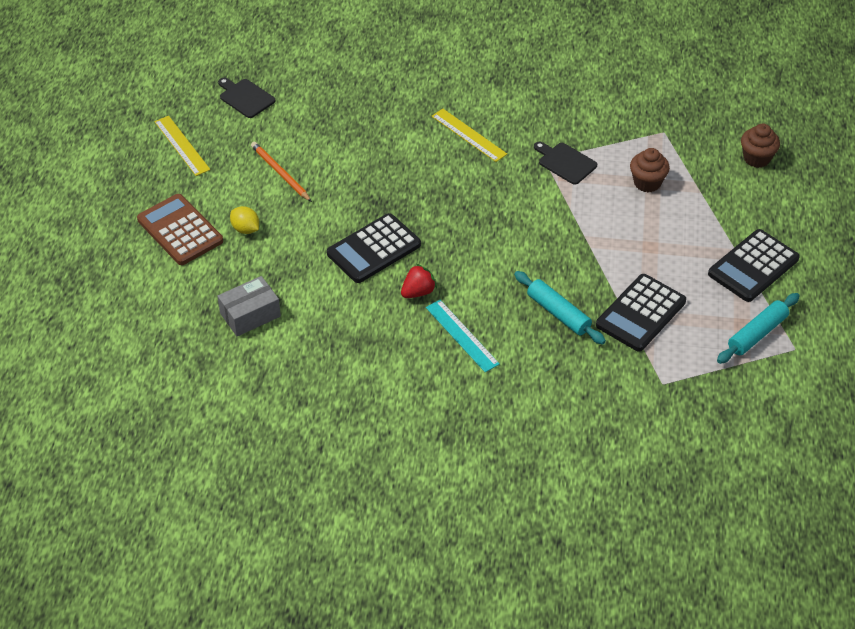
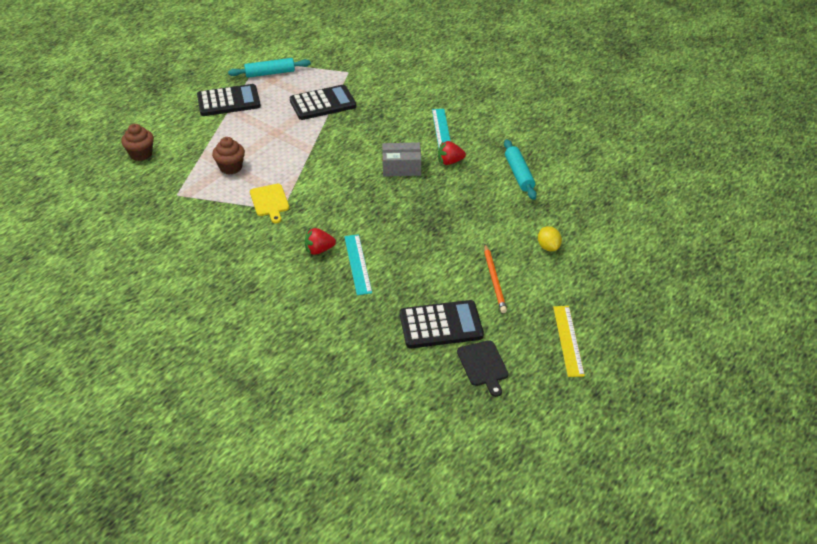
camera: 150 degrees left, 5 degrees down
(180, 230) = (602, 266): brown calculator -> none
(250, 315) = (576, 189): grey box -> grey box (401, 167)
(374, 249) = (460, 197): black calculator -> black calculator (441, 325)
(421, 137) = (357, 264): none -> turquoise ruler
(469, 135) = (319, 250): yellow ruler -> red strawberry
(558, 313) = (371, 120): turquoise rolling pin -> turquoise rolling pin (519, 174)
(565, 162) = (270, 202): black cutting board -> yellow cutting board

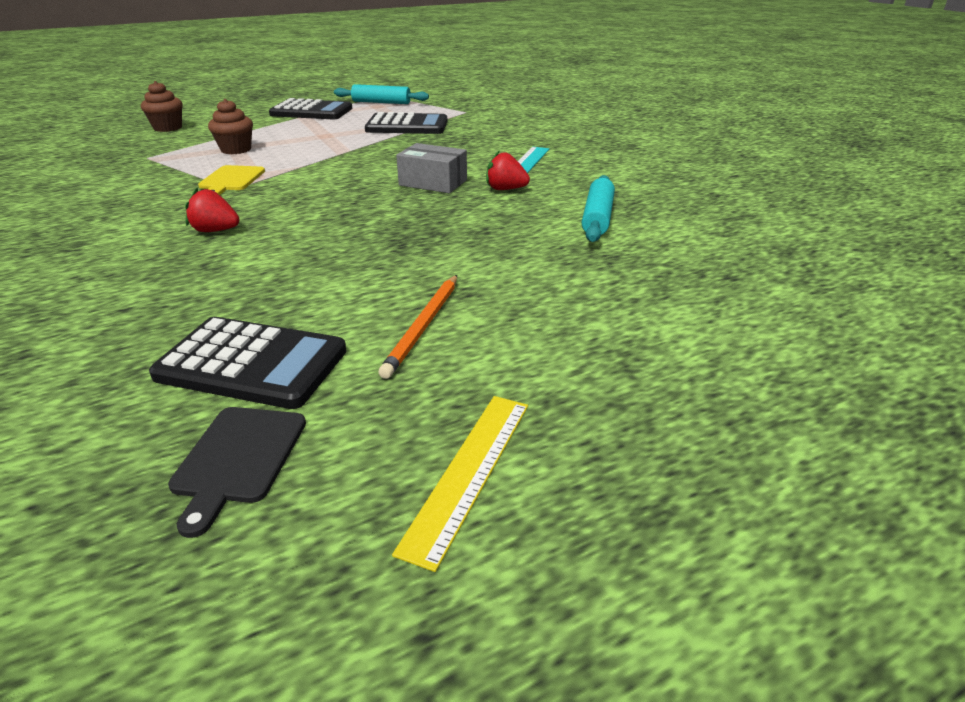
camera: 25 degrees right, 10 degrees down
(357, 264) = (242, 255): turquoise ruler -> none
(548, 247) = (568, 307): yellow lemon -> none

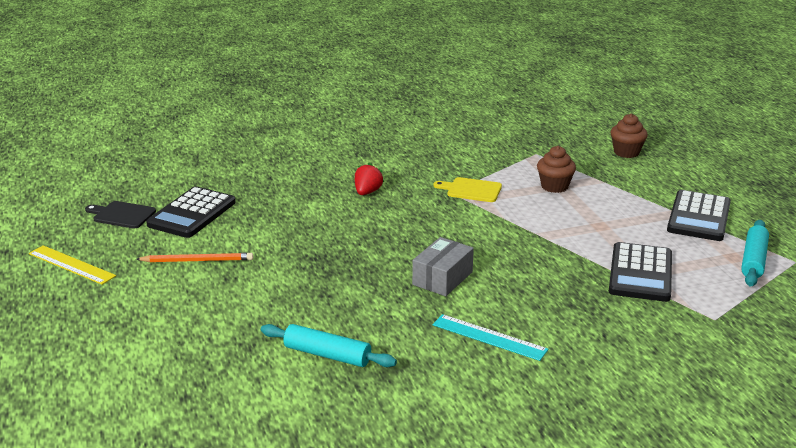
camera: 100 degrees right, 5 degrees down
(424, 326) = (197, 260): orange pencil -> orange pencil turned 150 degrees clockwise
(505, 189) = (414, 315): red strawberry -> none

